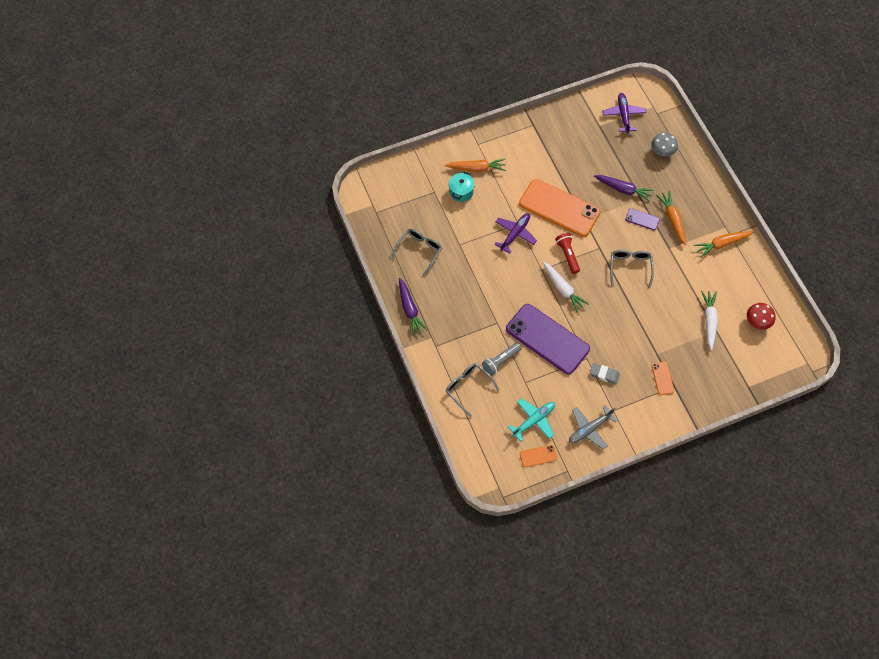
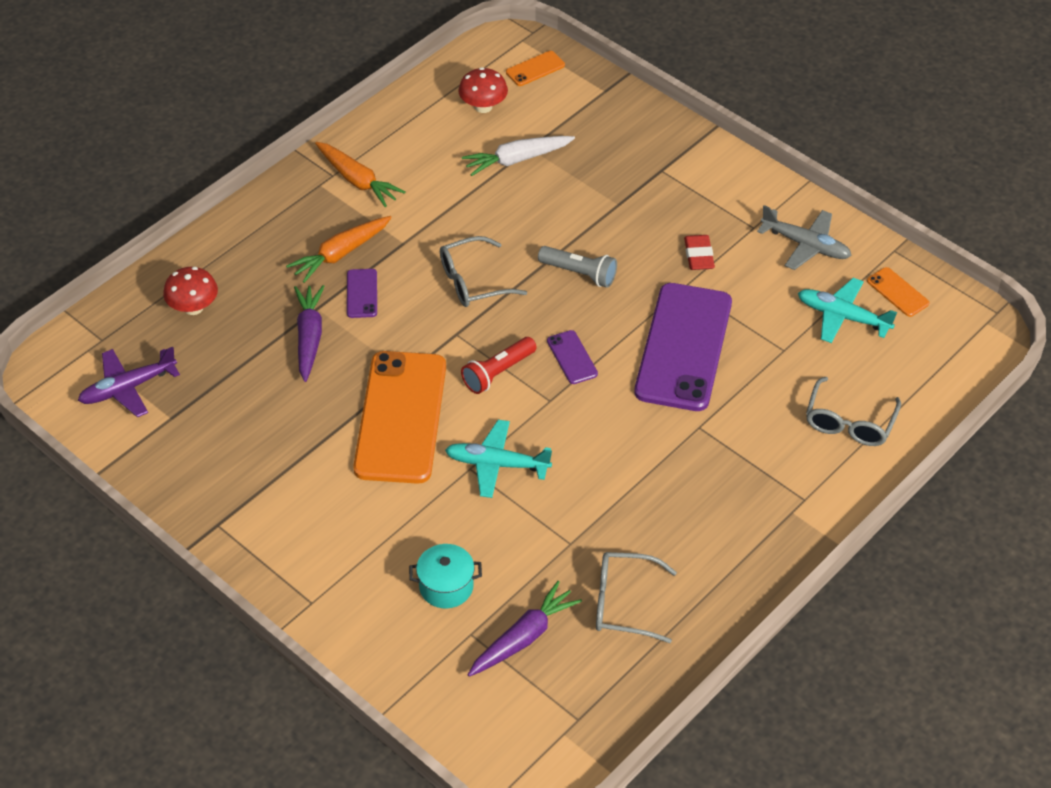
camera: 115 degrees left, 15 degrees down
(410, 309) = (758, 568): purple carrot -> purple carrot (523, 637)
(476, 168) = (375, 581): orange carrot -> none
(500, 361) = (768, 395): grey flashlight -> grey flashlight (579, 273)
(515, 234) = (497, 464): purple plane -> turquoise plane
(563, 289) = (572, 357): white carrot -> purple phone
(604, 374) = (699, 255): grey eraser -> red eraser
(662, 152) = (193, 307): grey mushroom -> red mushroom
(662, 378) = (657, 186): orange phone -> orange phone (535, 69)

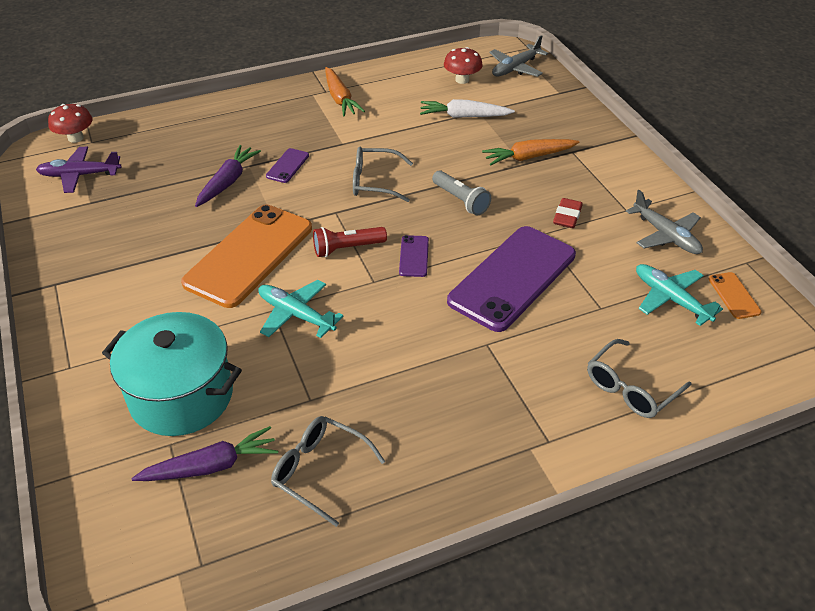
camera: 25 degrees right, 5 degrees down
(193, 307) = (167, 141): red mushroom -> red mushroom (75, 138)
(341, 254) = (293, 138): orange carrot -> orange carrot (529, 157)
(446, 586) = (181, 396): turquoise pot -> turquoise pot, size x2.00
(535, 69) = (516, 68): orange phone -> grey plane

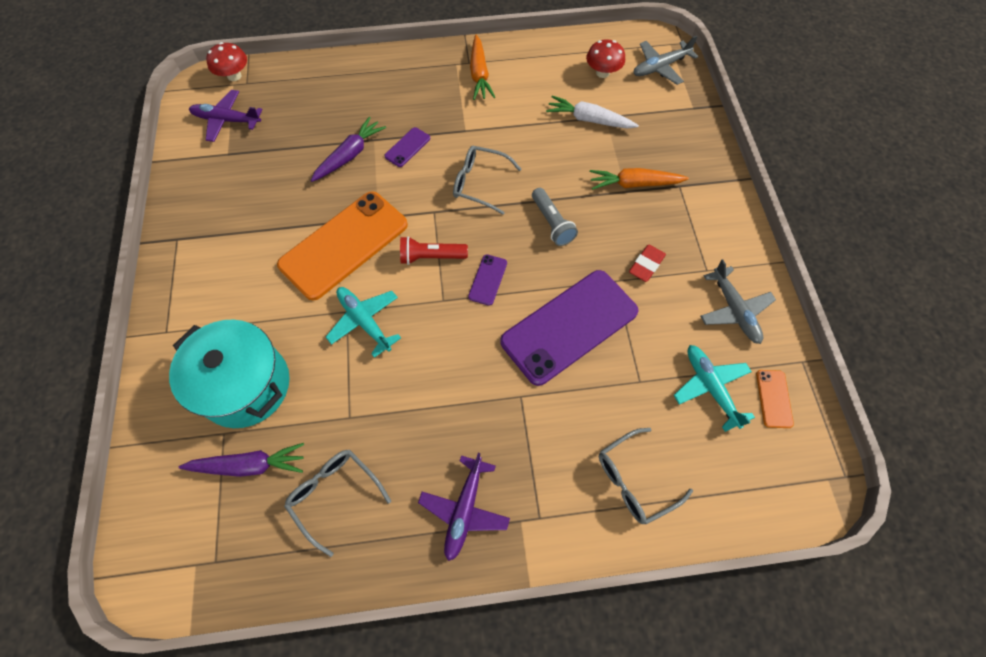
camera: 15 degrees right, 20 degrees up
(467, 451) = (464, 509): none -> purple plane

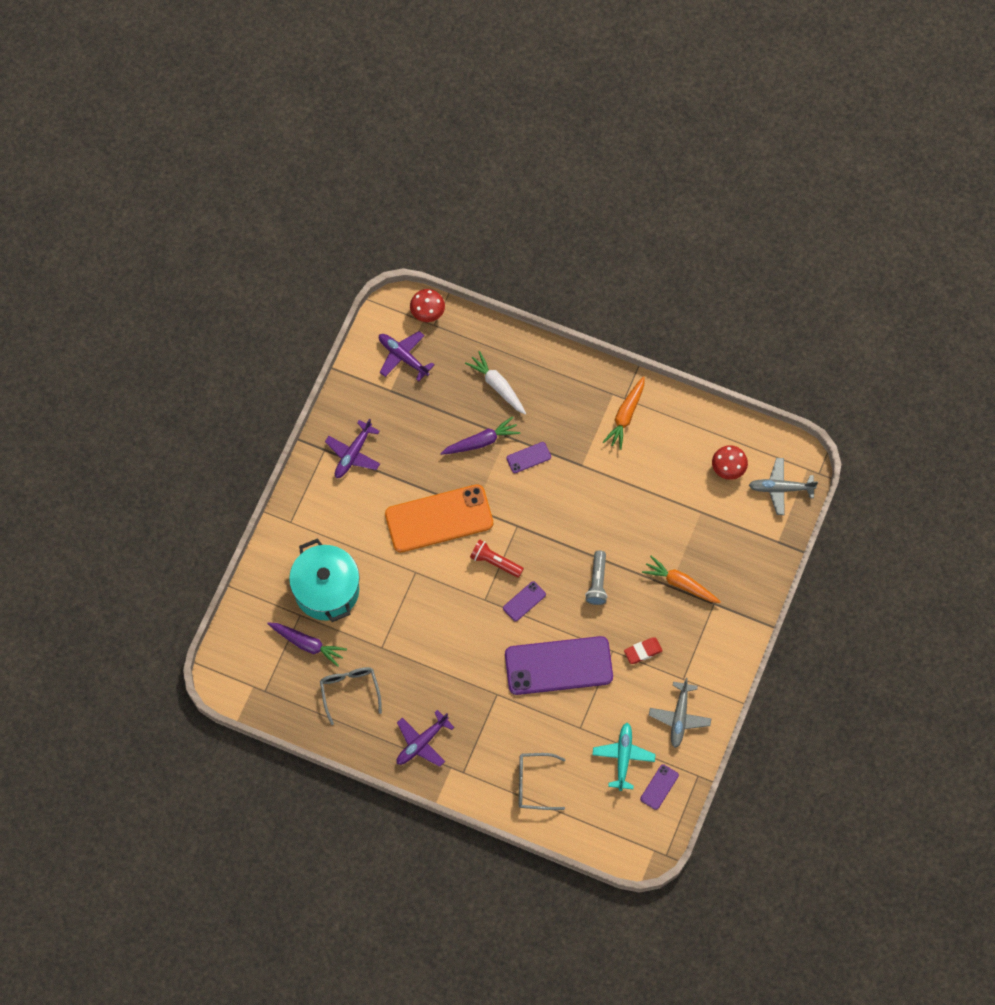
camera: 30 degrees right, 5 degrees up
(213, 227) = (353, 453): none -> purple plane
(365, 322) = (424, 587): turquoise plane -> none
(479, 183) = (564, 520): grey glasses -> none
(589, 120) = (686, 508): white carrot -> white carrot (497, 386)
(774, 398) = (659, 787): orange phone -> purple phone

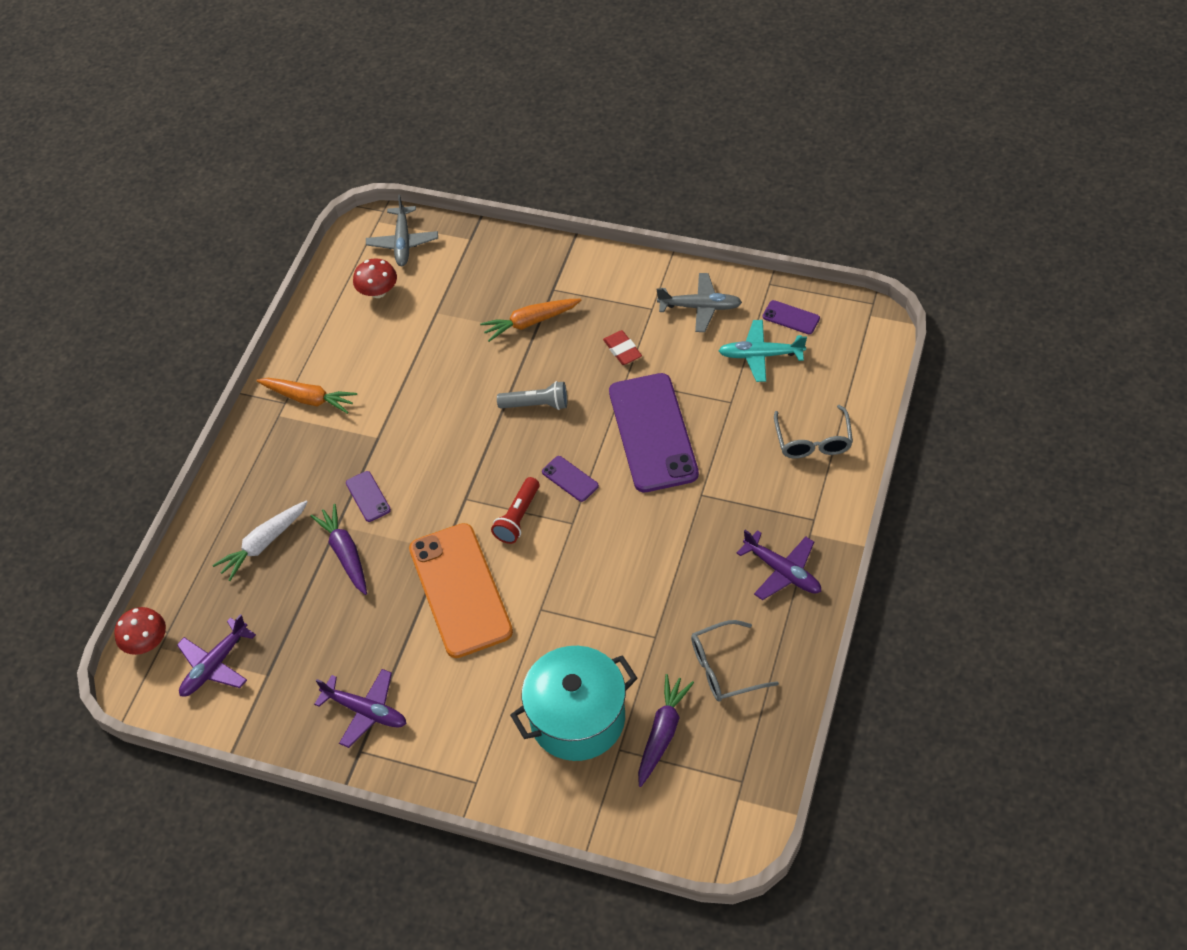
camera: 90 degrees left, 15 degrees down
(680, 583) = (531, 322): orange carrot -> orange carrot turned 45 degrees clockwise

